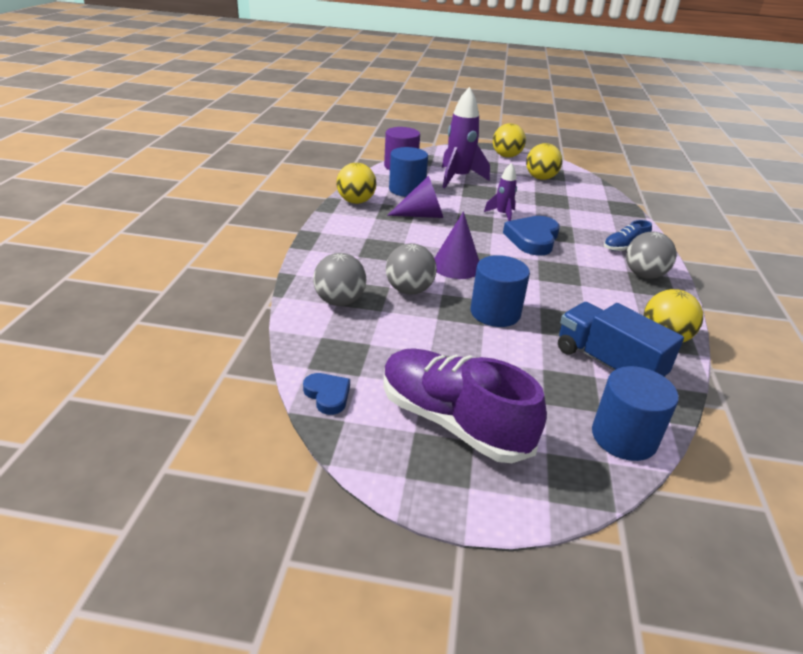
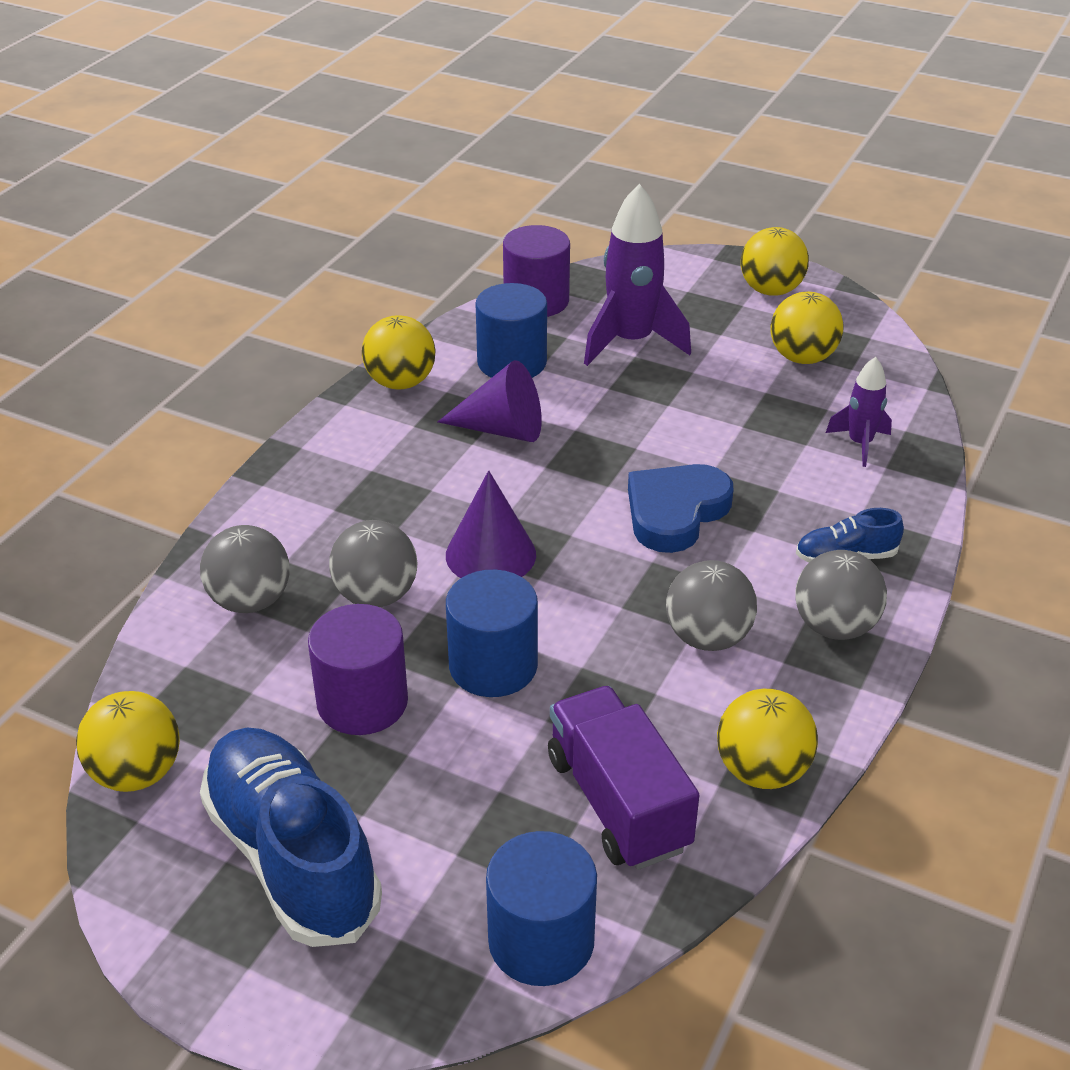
camera: 20 degrees right, 5 degrees up
(327, 395) = (137, 773): blue heart -> yellow ball
(437, 339) = (362, 702): none -> purple cylinder
(453, 422) = (292, 856): purple shoe -> blue shoe
(502, 215) = (657, 445): purple rocket -> purple rocket (860, 444)
(590, 287) = (708, 638): none -> grey ball
(608, 364) = (618, 802): blue truck -> purple truck

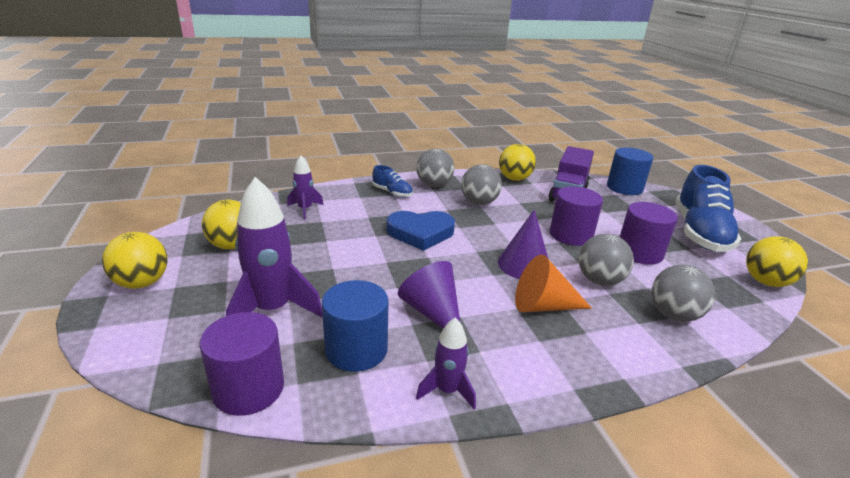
camera: 135 degrees left, 10 degrees down
(400, 382) = (447, 391): yellow ball -> purple rocket
(407, 510) = (543, 306): none -> orange cone
(493, 666) = (571, 235): blue cylinder -> purple cylinder

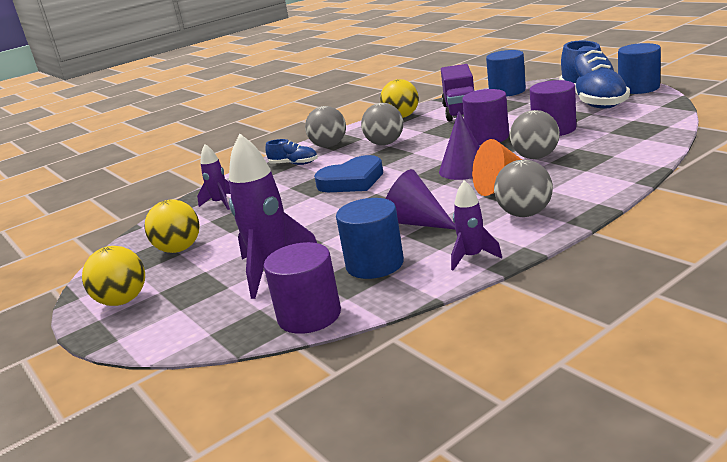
camera: 15 degrees left, 5 degrees down
(674, 315) = (608, 156): grey ball -> grey ball (524, 214)
(756, 236) = (638, 88): none -> blue cylinder
(766, 282) = (664, 114): yellow ball -> none

